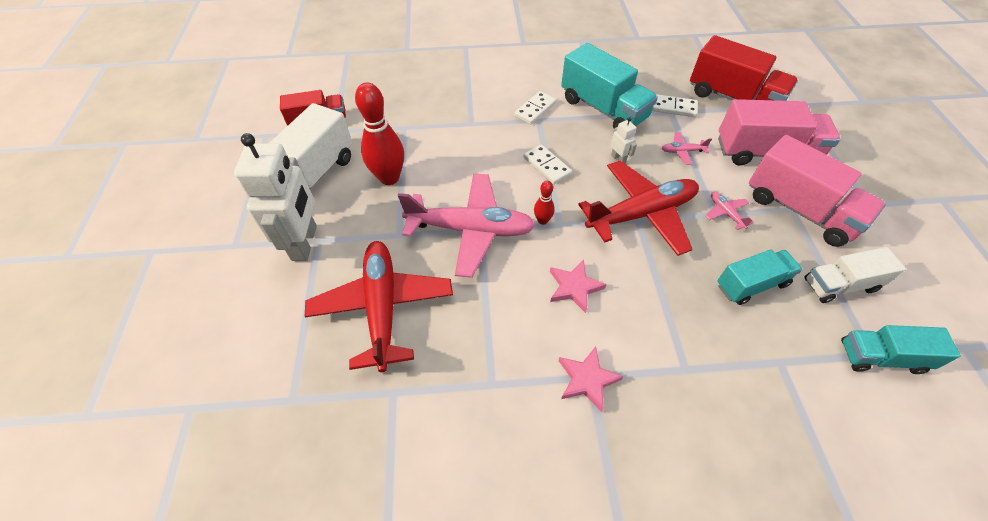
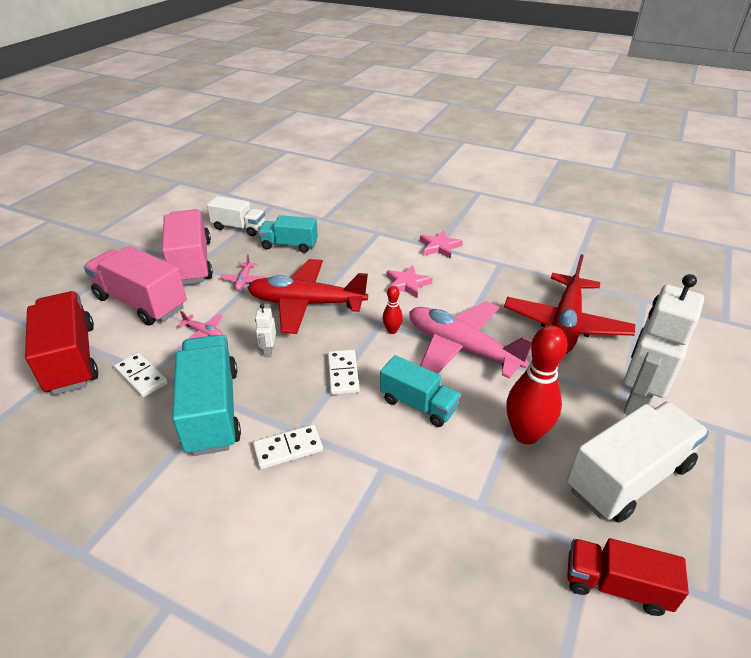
camera: 150 degrees left, 15 degrees down
(881, 357) = (270, 203): turquoise truck -> turquoise truck (418, 404)

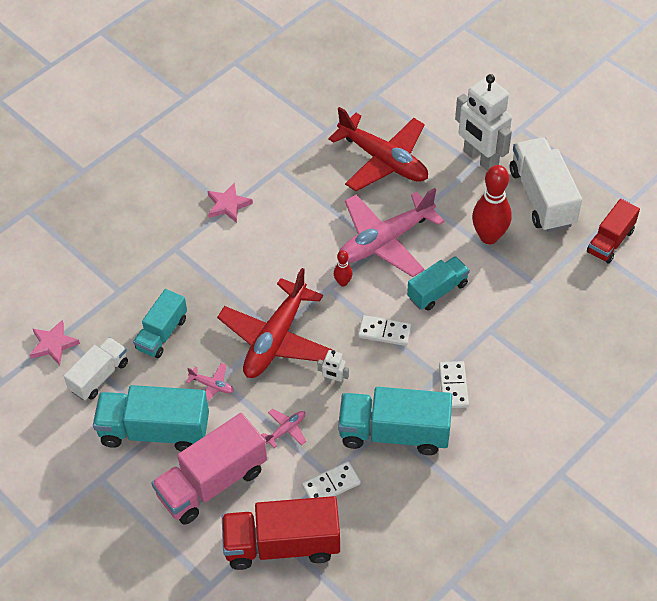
camera: 70 degrees left, 15 degrees up
(191, 263) = (154, 431): pink truck -> turquoise truck
(407, 284) = (279, 251): pink star -> pink star (53, 344)

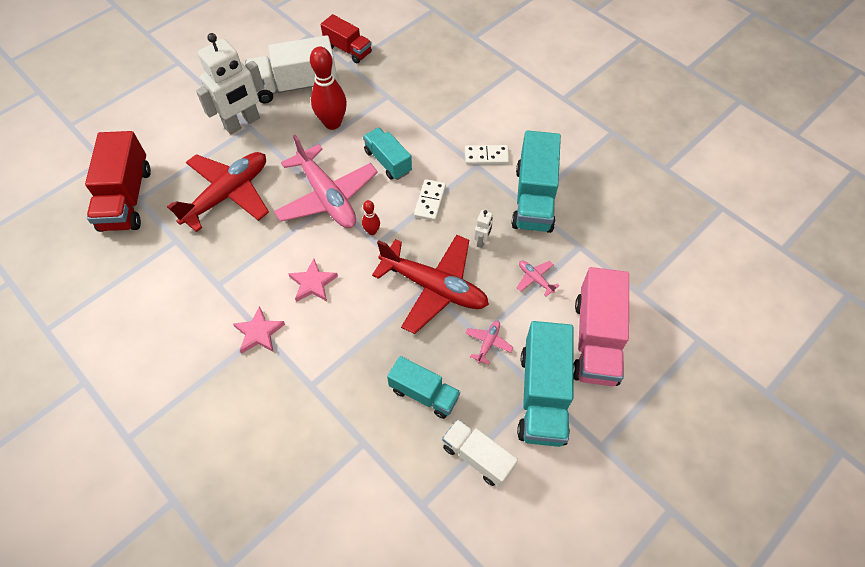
camera: 90 degrees left, 5 degrees up
(53, 344) = (434, 514): pink star -> pink star (313, 283)
(212, 482) = (596, 340): pink truck -> pink truck turned 45 degrees clockwise
(282, 545) = (651, 282): red truck -> red truck (127, 198)
(331, 485) = (588, 245): white domino -> none

